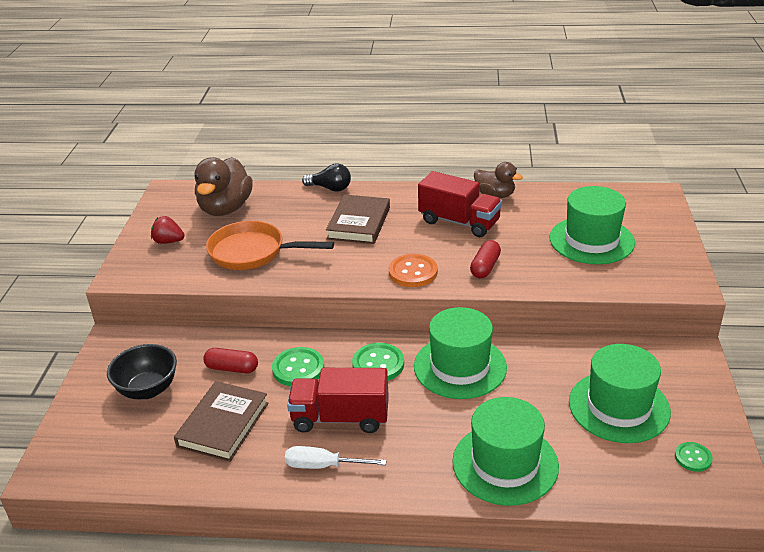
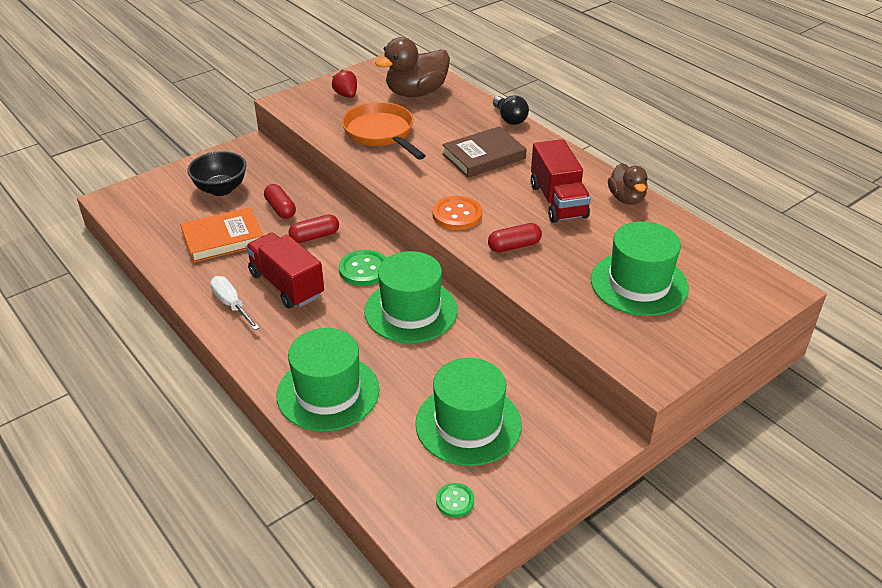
camera: 45 degrees right, 5 degrees up
(223, 424) = (223, 239): brown book -> orange book
(298, 368) = (314, 236): green button -> red capsule

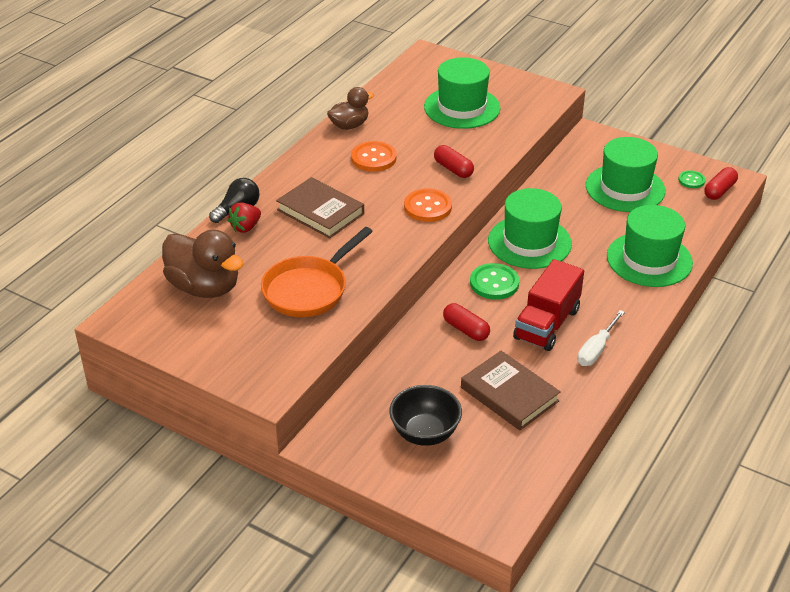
camera: 110 degrees left, 0 degrees up
(223, 239) = (509, 394): orange book -> brown book
(280, 209) = (435, 370): red capsule -> red capsule (719, 191)
(346, 95) = (232, 342): red strawberry -> red strawberry (245, 227)
(558, 201) = (373, 158): red truck -> orange button

